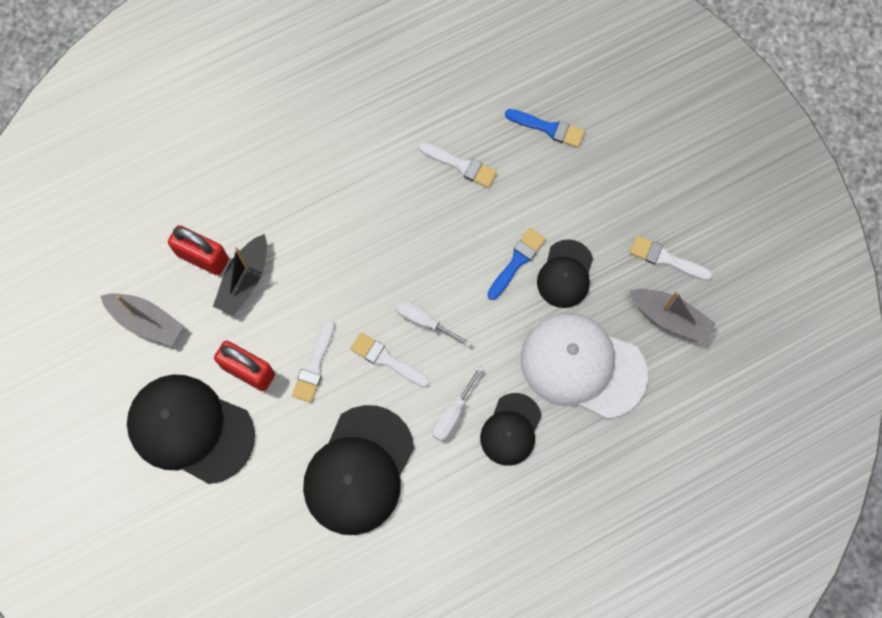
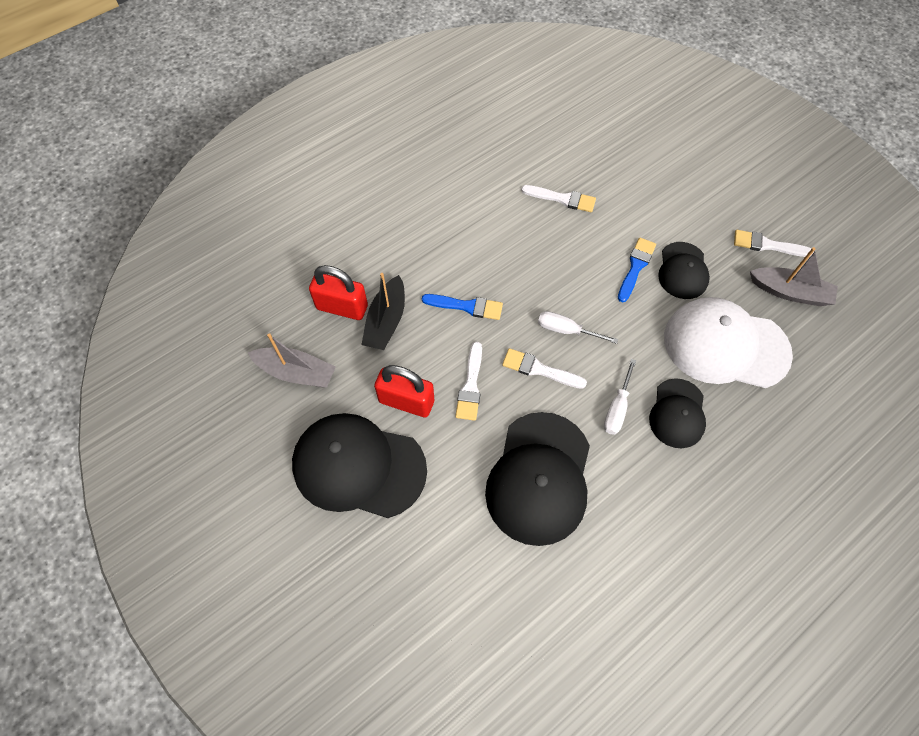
camera: 10 degrees left, 10 degrees down
(548, 128) = (629, 160): blue brush -> blue brush (466, 306)

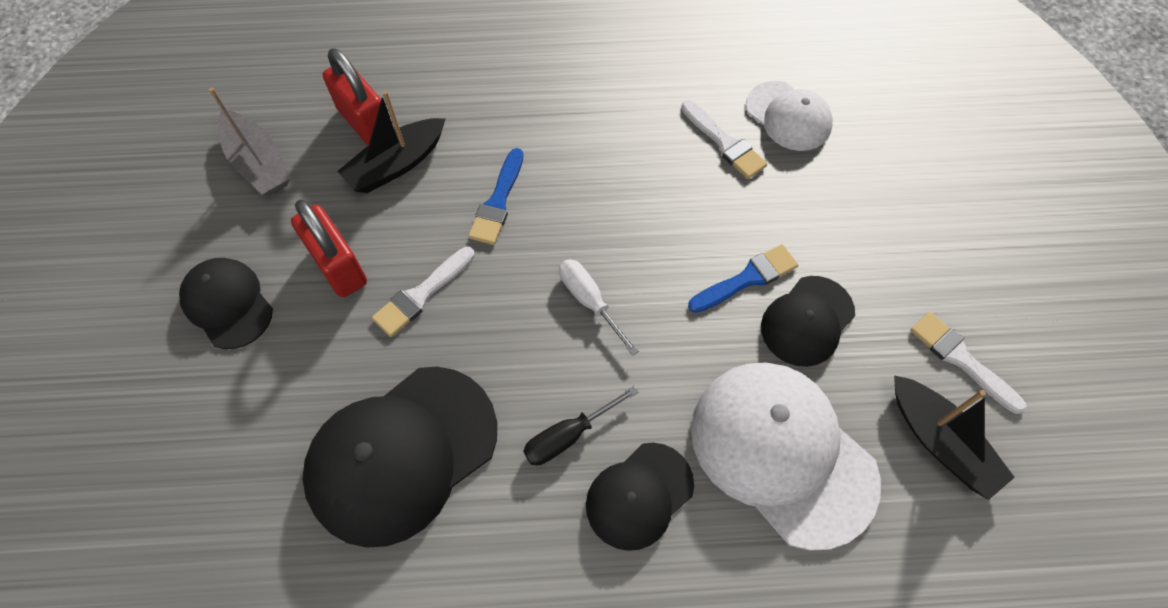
camera: 35 degrees right, 0 degrees up
(358, 466) = (227, 304): black cap -> black cap, size x0.57
(466, 306) = (498, 202): blue brush -> blue brush turned 60 degrees clockwise
(539, 369) = (516, 327): white brush -> none
(583, 164) = (788, 116): none -> white cap
(617, 408) = (568, 435): white screwdriver -> black screwdriver
(790, 292) = (940, 442): grey boat -> black boat

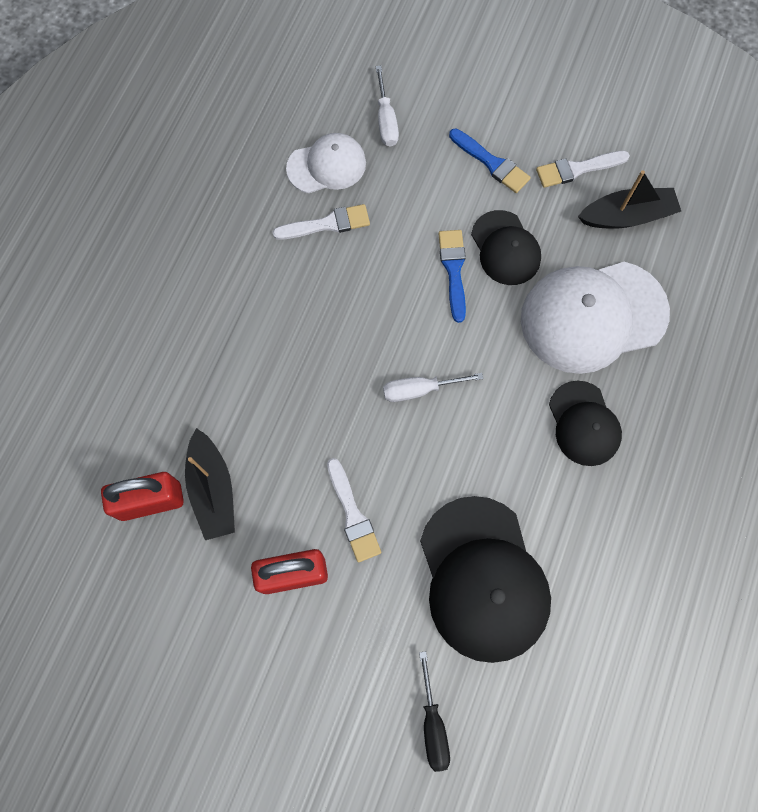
camera: 65 degrees left, 10 degrees up
(227, 304) = (285, 680): black cap -> none
(259, 163) = (146, 611): grey boat -> none
(498, 202) = (294, 420): blue brush -> blue brush (491, 163)
(568, 435) = (520, 452): black screwdriver -> black screwdriver (432, 723)
(878, 145) = (386, 120): none -> white screwdriver

